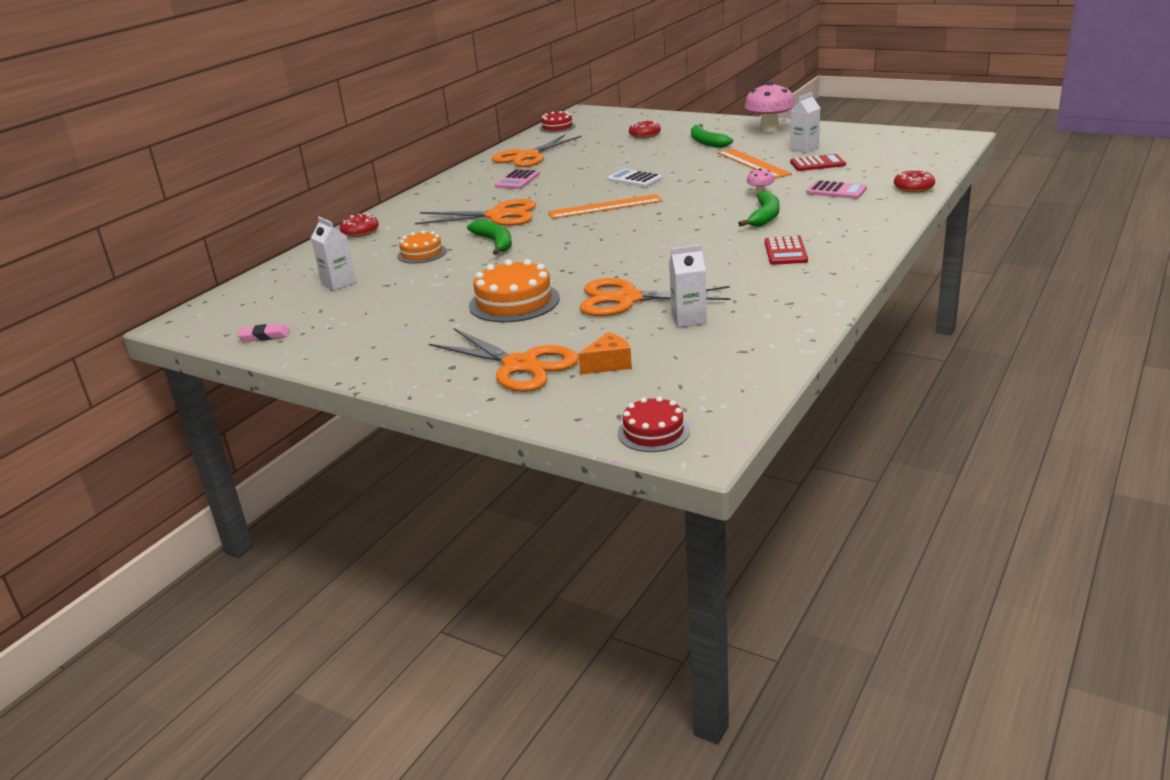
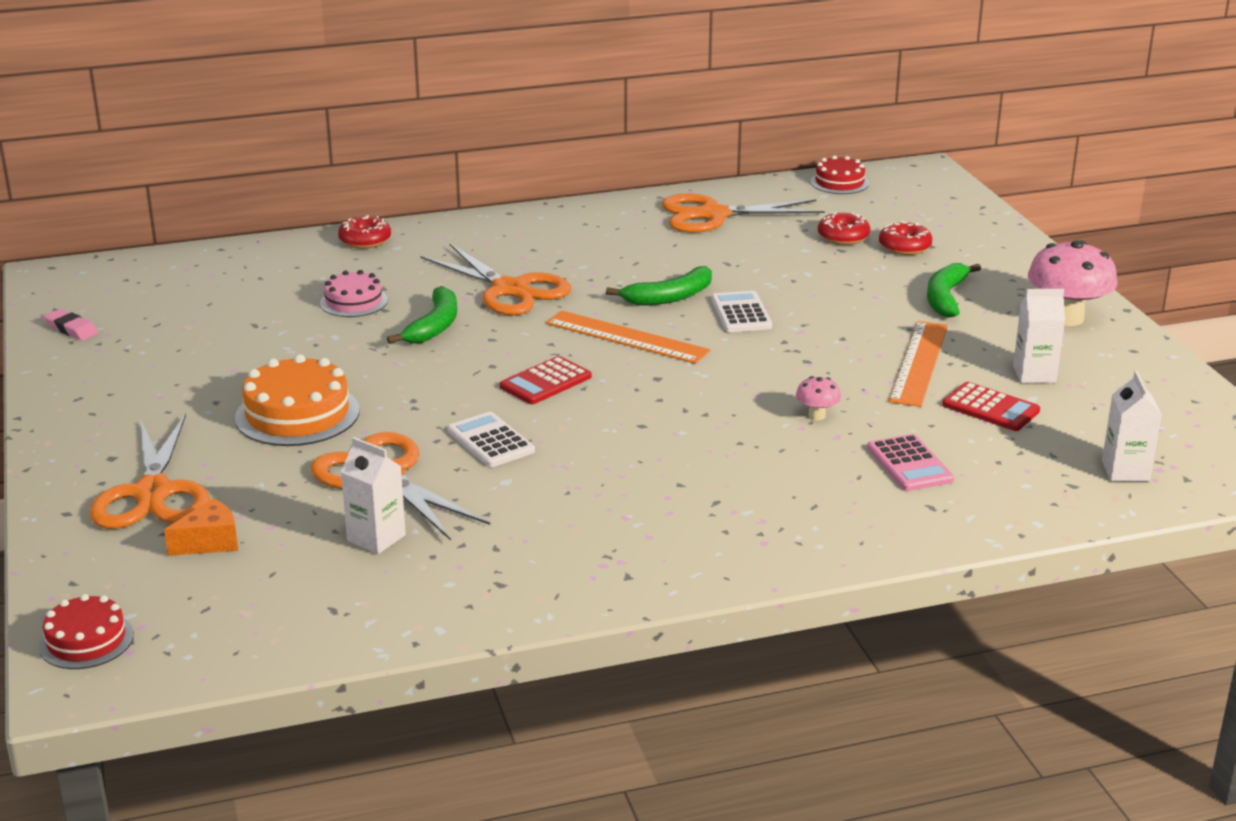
camera: 40 degrees right, 0 degrees up
(338, 283) = (228, 299): white carton -> white carton (1125, 471)
(422, 253) = (353, 302): orange cake -> pink cake
(517, 180) = (630, 247): pink calculator -> none
(608, 364) = (210, 542): orange cheese -> orange cheese turned 45 degrees counterclockwise
(644, 264) = (491, 441): none -> white calculator
(765, 217) = (744, 452): green banana -> green banana (669, 297)
(785, 252) = (650, 515): red calculator -> red calculator (545, 382)
(913, 188) = (1010, 516): red donut -> red donut (843, 237)

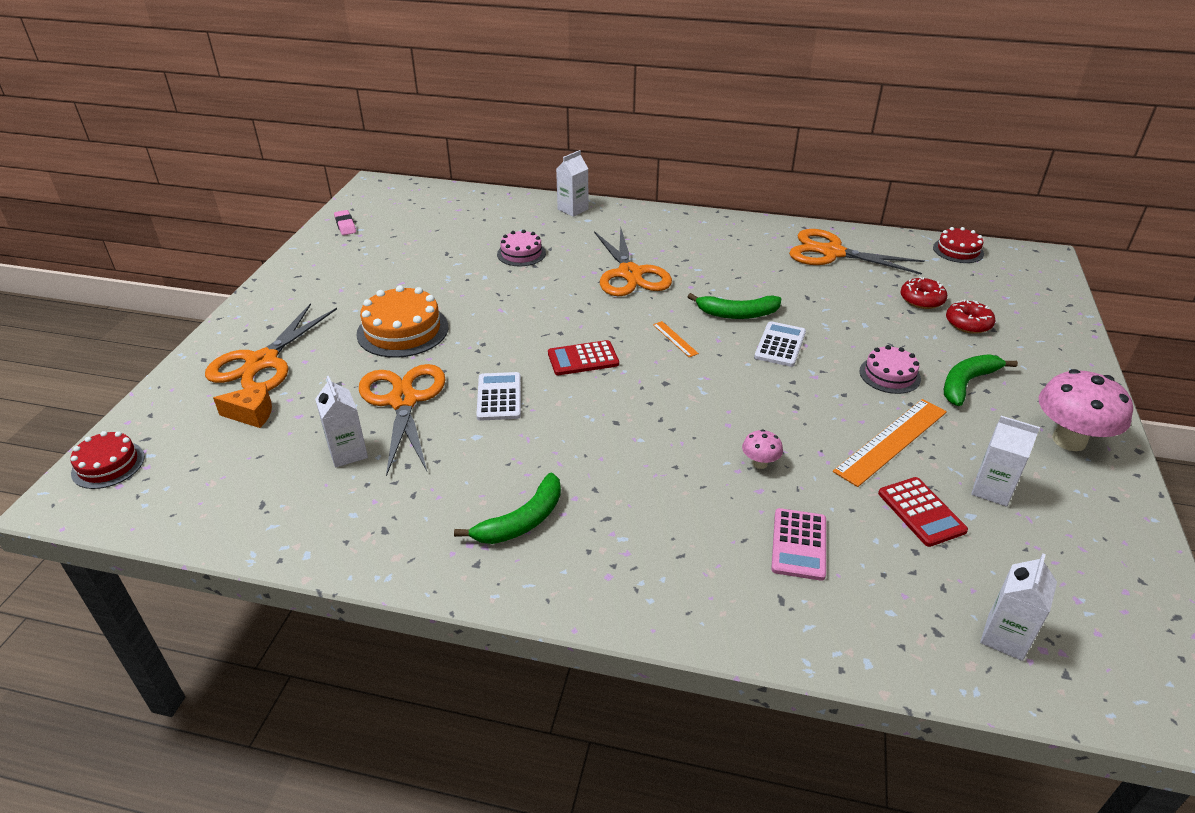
camera: 30 degrees right, 10 degrees up
(365, 240) = (573, 209): red donut -> white carton
(434, 326) = (553, 288): green banana -> green banana (522, 521)
(626, 337) = (675, 339): orange ruler -> orange ruler, size x0.47
(870, 310) = (889, 375): none -> pink cake

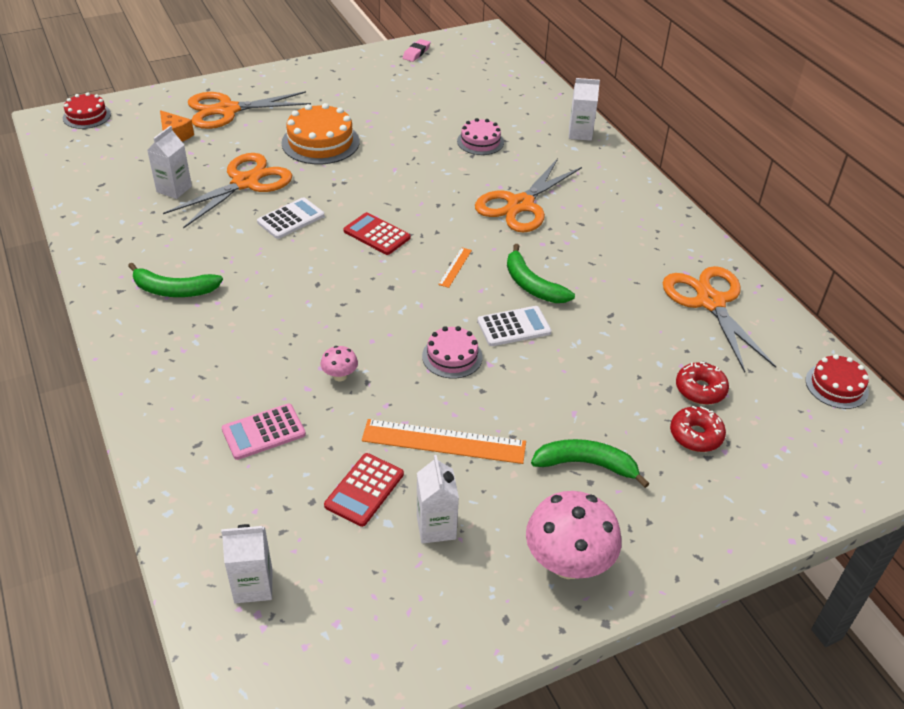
camera: 50 degrees right, 5 degrees up
(889, 375) = (543, 409): pink cake -> pink cake (452, 356)

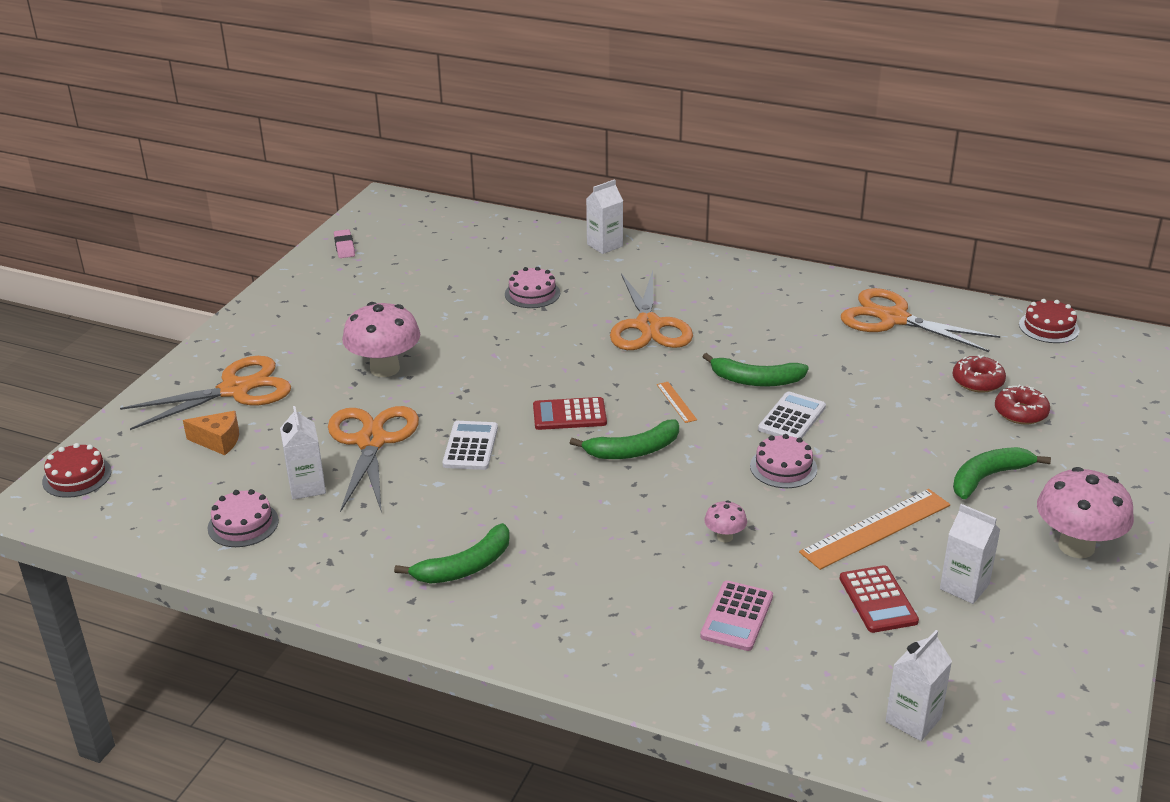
camera: 40 degrees left, 10 degrees down
(114, 191) = (243, 524): none -> pink cake
(227, 110) = (235, 390): orange scissors -> orange scissors turned 150 degrees counterclockwise
(320, 142) = (385, 369): orange cake -> pink mushroom
(376, 282) = (633, 451): none -> green banana

